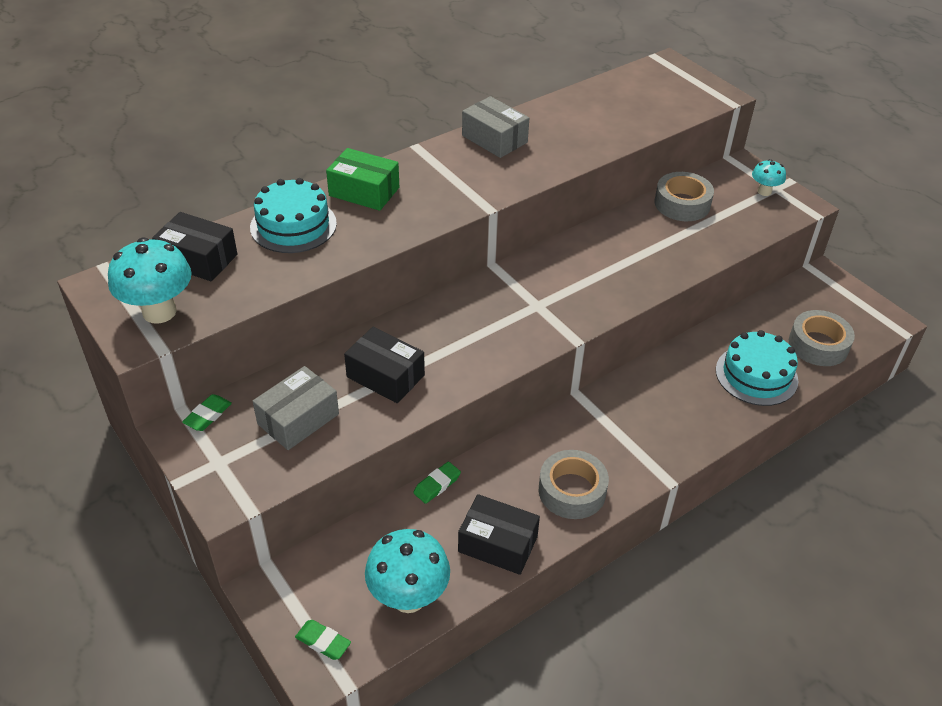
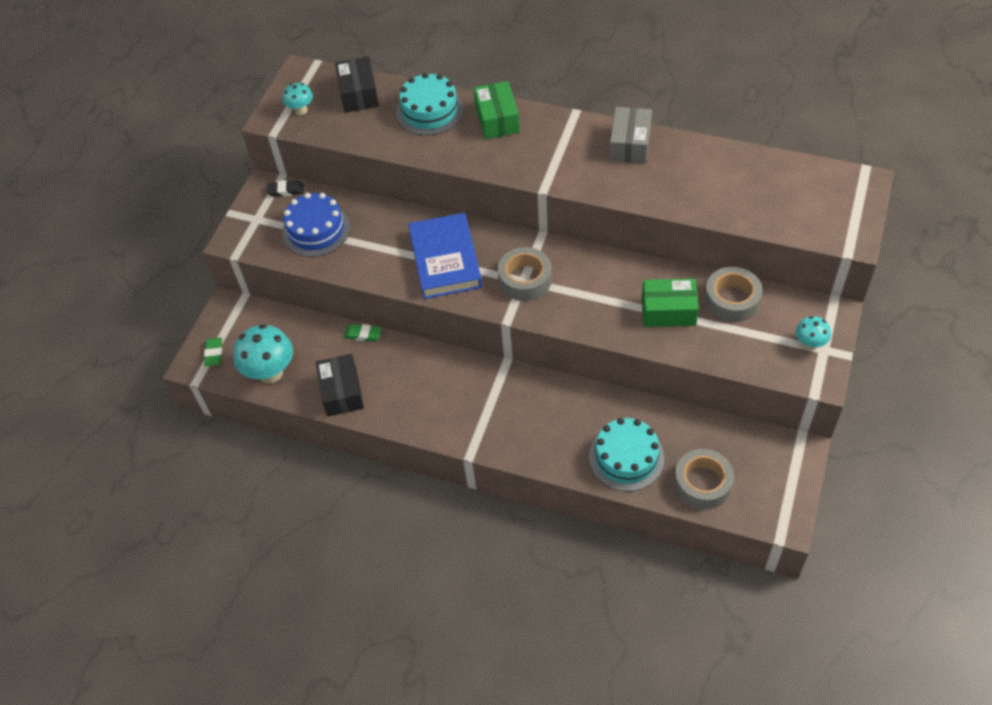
camera: 60 degrees right, 10 degrees up
(159, 312) = (301, 110): turquoise mushroom -> turquoise mushroom, size x0.54
(208, 415) = (286, 190): green eraser -> black eraser
(298, 419) = (316, 230): grey box -> blue cake
(385, 376) = (385, 245): black box -> none
(454, 342) = (445, 260): none -> blue book
(572, 491) = (415, 406): grey tape -> grey tape (525, 279)
(661, 241) = (668, 311): none -> green box

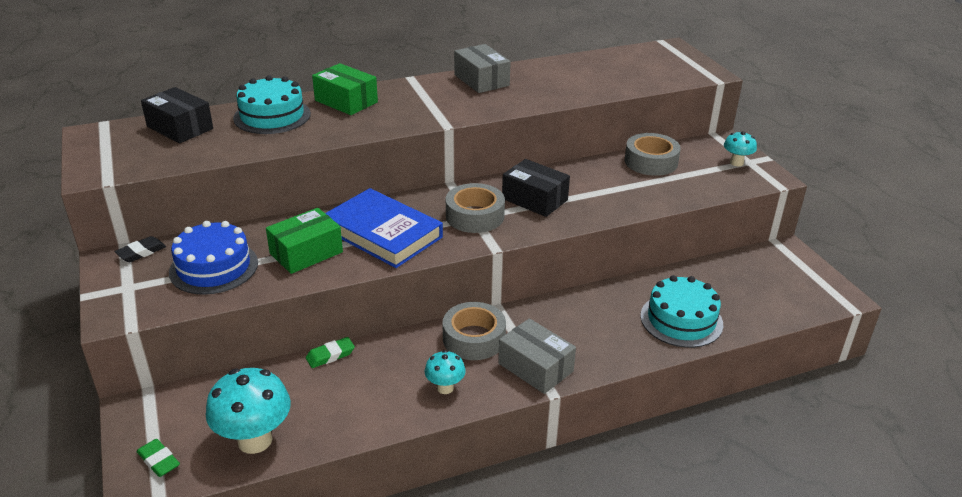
camera: 45 degrees left, 20 degrees down
(301, 110) = (124, 157): turquoise mushroom -> turquoise mushroom (445, 388)
(342, 392) = (360, 413): black box -> black box (534, 199)
(479, 429) = (535, 367): none -> grey box
(668, 311) = (616, 186): green box -> green box (306, 253)
(702, 483) = (756, 305): grey tape -> grey tape (474, 338)

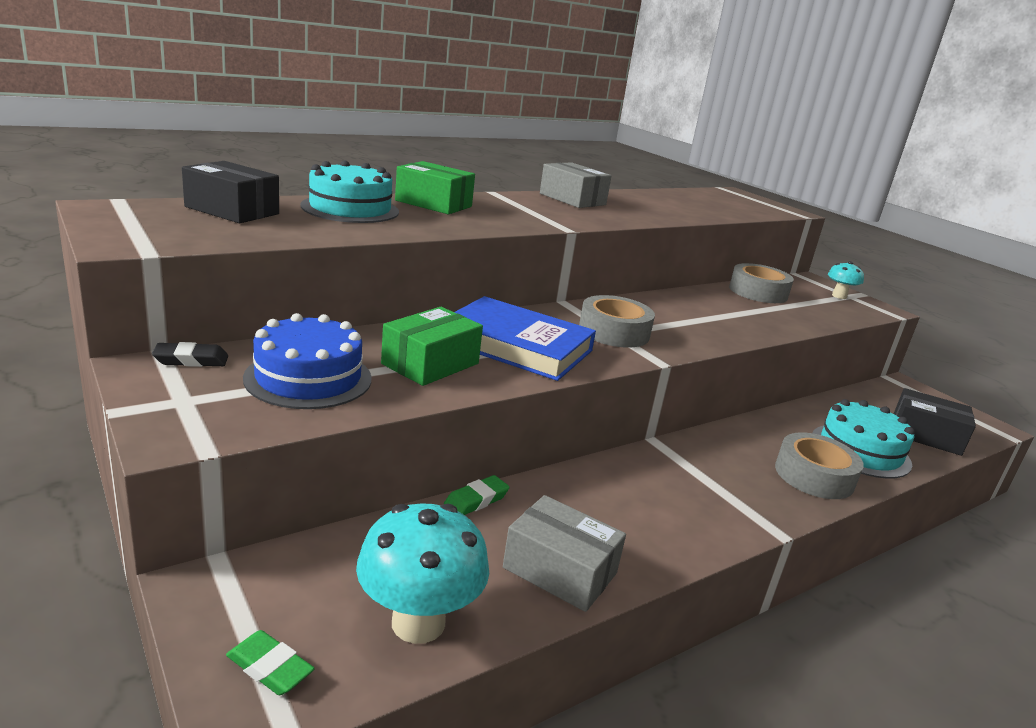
camera: 15 degrees left, 10 degrees down
(141, 252) = (191, 360): black eraser -> black eraser turned 45 degrees clockwise
(445, 388) = (649, 534): turquoise mushroom -> none
(474, 338) = (648, 475): grey tape -> grey tape (814, 476)
(534, 199) = (668, 319): black box -> black box (925, 435)
(535, 367) = (742, 505): grey box -> grey box (560, 570)

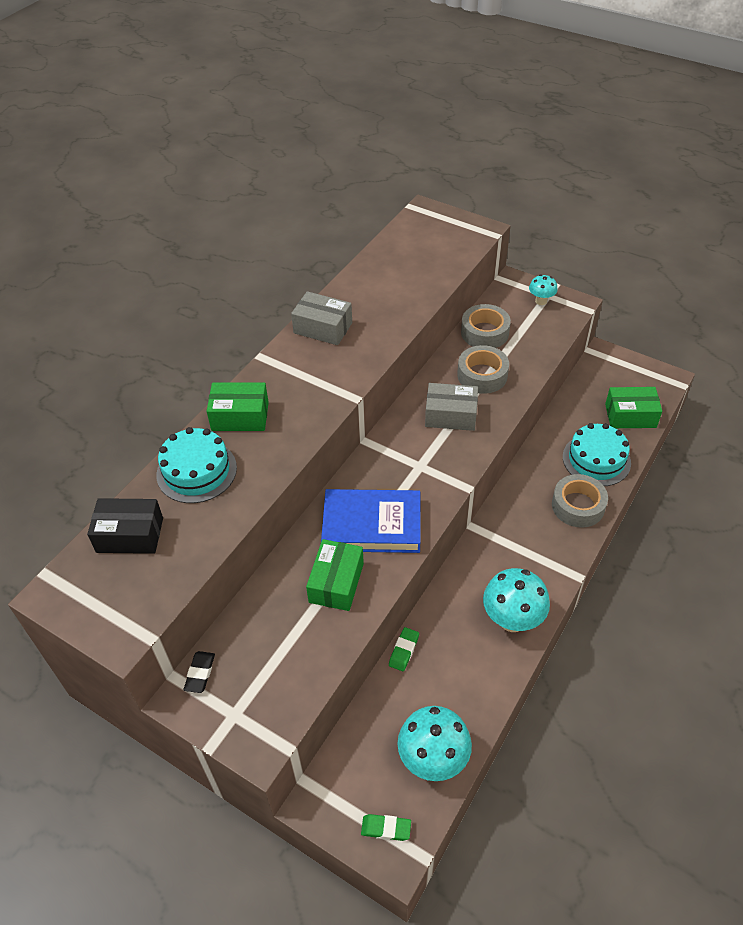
camera: 20 degrees left, 25 degrees up
(191, 360) = (200, 673): black eraser -> black eraser turned 45 degrees counterclockwise
(308, 378) = (280, 646): blue cake -> none
(560, 570) = (479, 680): grey box -> grey box (450, 415)
(614, 332) = (419, 464): grey tape -> grey tape (482, 375)
(653, 535) = (512, 620): none -> turquoise mushroom
(925, 435) = (630, 415): black box -> green box

